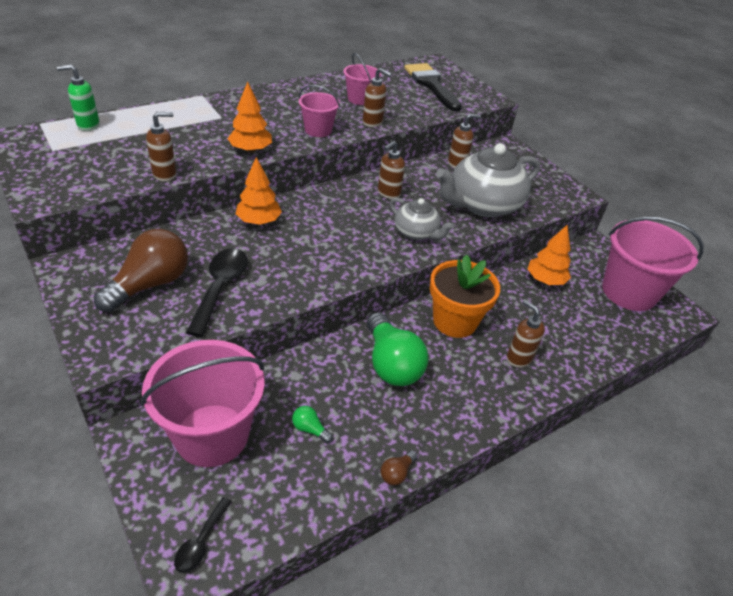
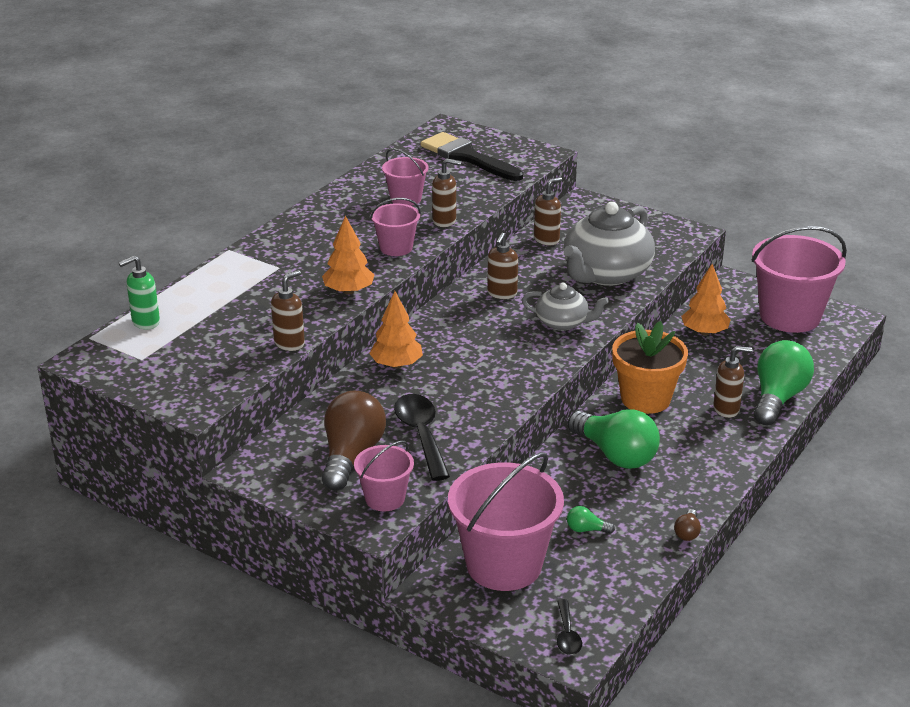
camera: 20 degrees left, 10 degrees down
(136, 335) = (385, 498): none -> pink bucket
(518, 358) = (726, 409): brown soap dispenser -> brown soap dispenser turned 150 degrees clockwise
(572, 365) = (778, 398): none -> green light bulb

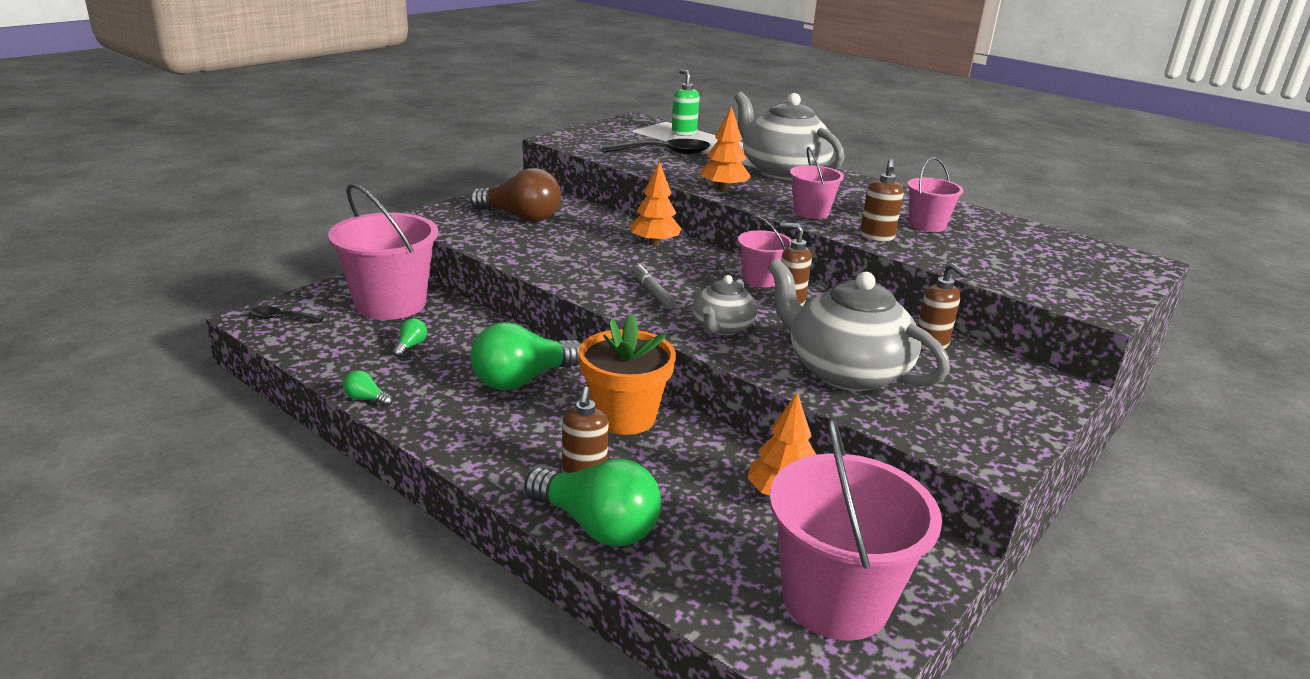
camera: 95 degrees right, 5 degrees down
(277, 260) = (782, 171): none -> grey teapot
(289, 343) = (637, 166): brown soap dispenser -> none
(385, 498) = (455, 223): pink bucket -> pink bucket (761, 279)
(421, 435) = (536, 242): black spoon -> black spoon (664, 153)
(467, 157) = (1058, 264): black brush -> none
(512, 358) = (652, 292): none -> grey marker
(687, 533) = (366, 399): brown light bulb -> green light bulb

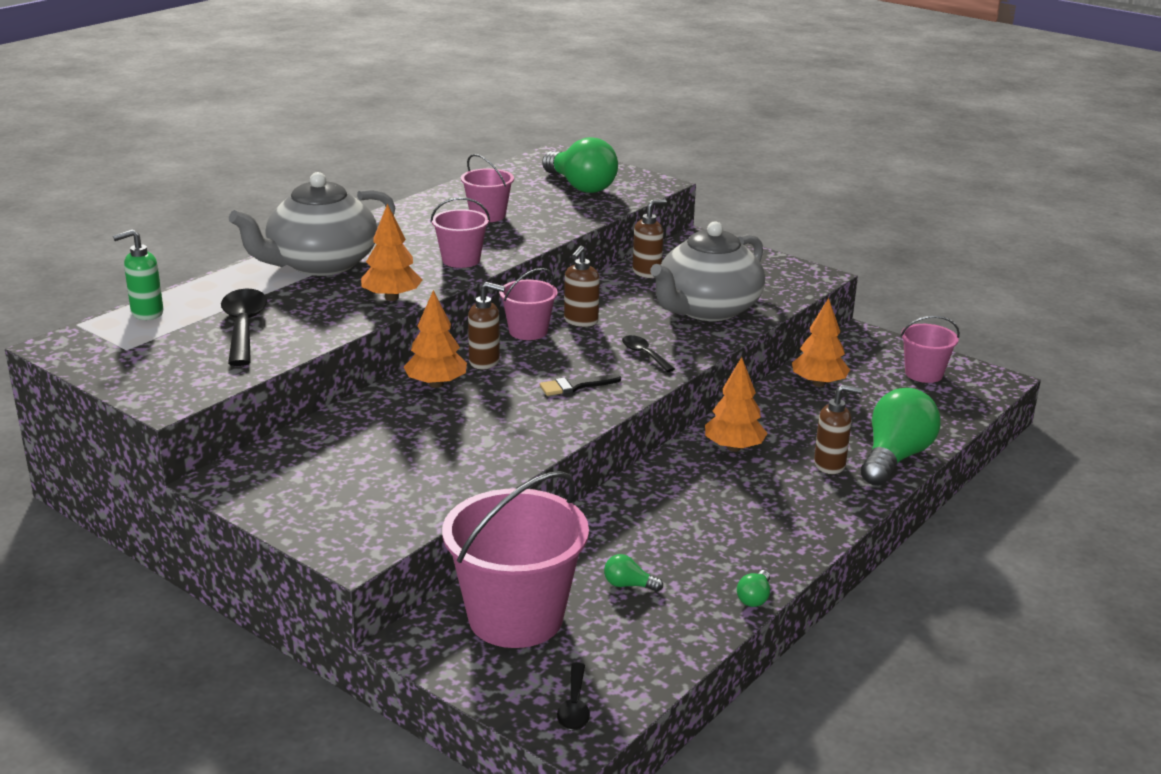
camera: 90 degrees left, 0 degrees up
(521, 217) = (351, 474): brown light bulb -> none
(522, 380) = (684, 505): green light bulb -> green light bulb (580, 186)
(624, 417) = (733, 448): orange flower pot -> orange tree
(652, 292) = (575, 386): grey marker -> black brush
(722, 327) = (644, 354): grey teapot -> black spoon
(835, 599) = (923, 374): pink bucket -> pink bucket, size x0.53
(877, 237) = (525, 238): brown soap dispenser -> brown soap dispenser (485, 362)

